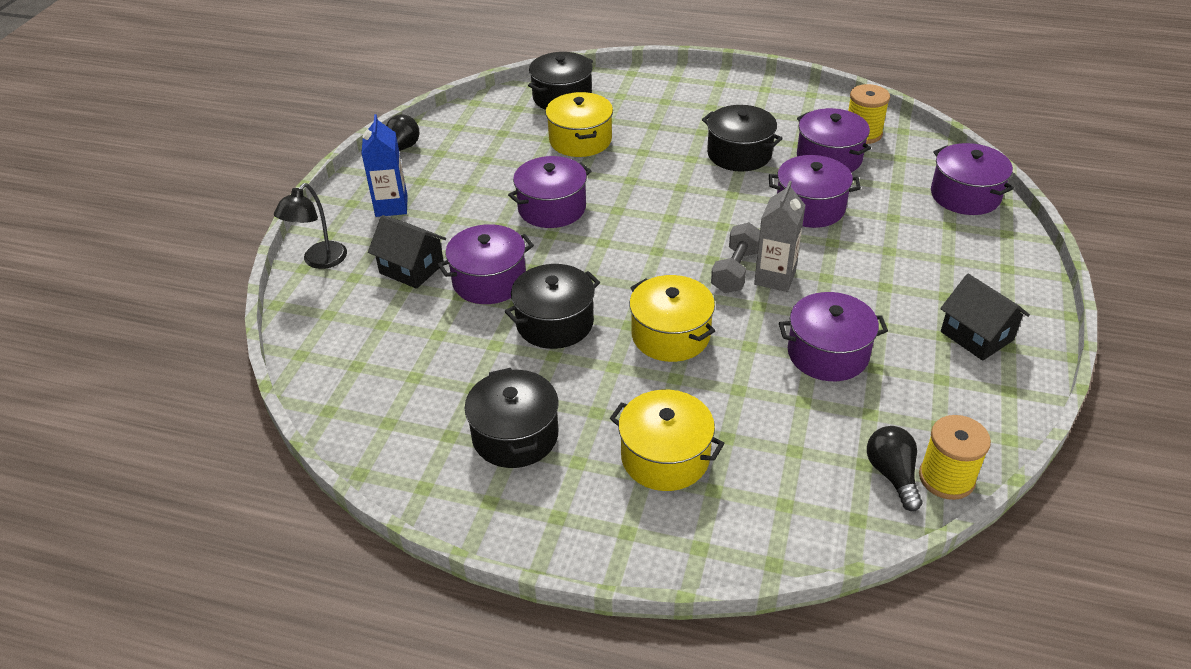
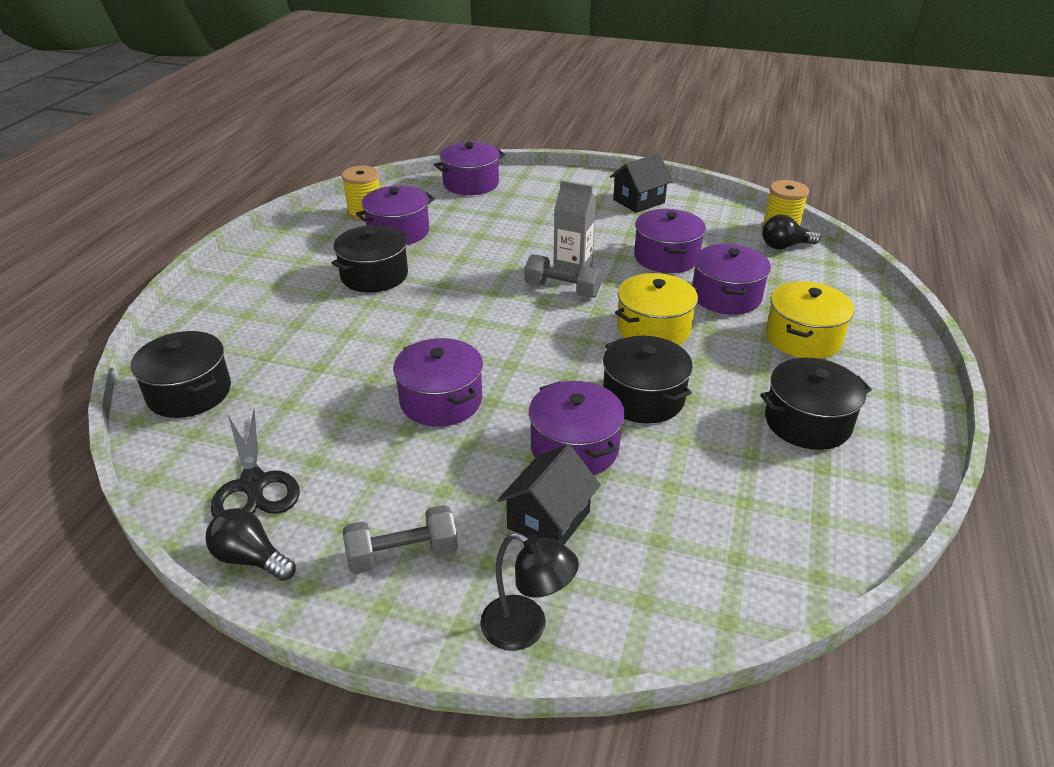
camera: 90 degrees left, 5 degrees down
(391, 206) = (402, 554): blue carton -> grey dumbbell
(464, 139) = (254, 484): none -> black scissors
(580, 140) = (303, 378): yellow pot -> none
(810, 208) = (473, 247): purple pot -> purple pot (726, 296)

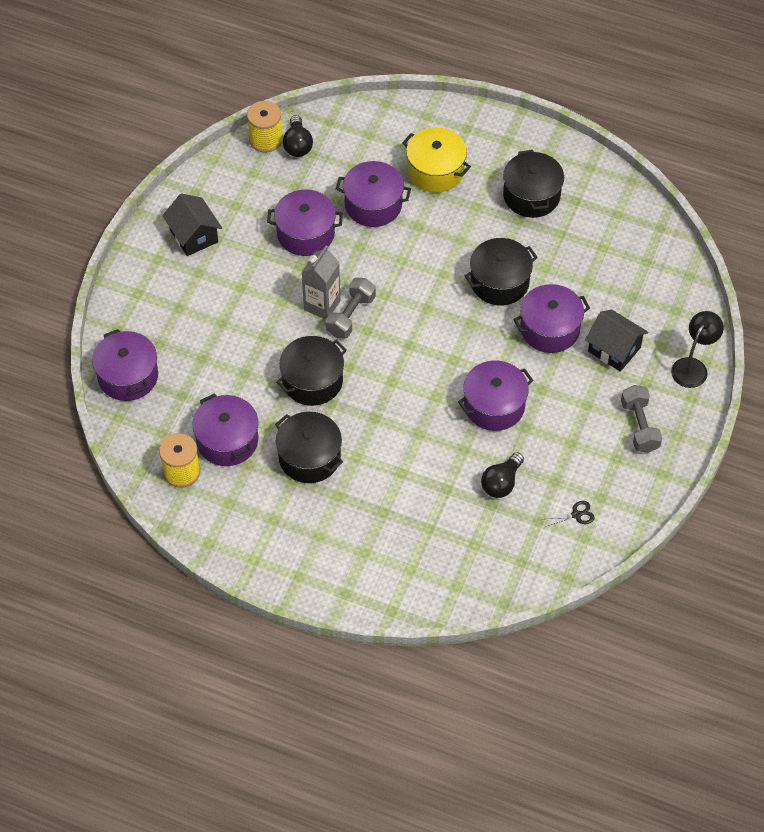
camera: 85 degrees left, 20 degrees up
(189, 392) = (472, 574): black pot -> black pot (312, 381)
(251, 558) = (640, 506): black light bulb -> black light bulb (501, 483)
(254, 484) = (576, 514): black scissors -> black scissors, size x0.46
(653, 328) = (414, 261): yellow pot -> none

